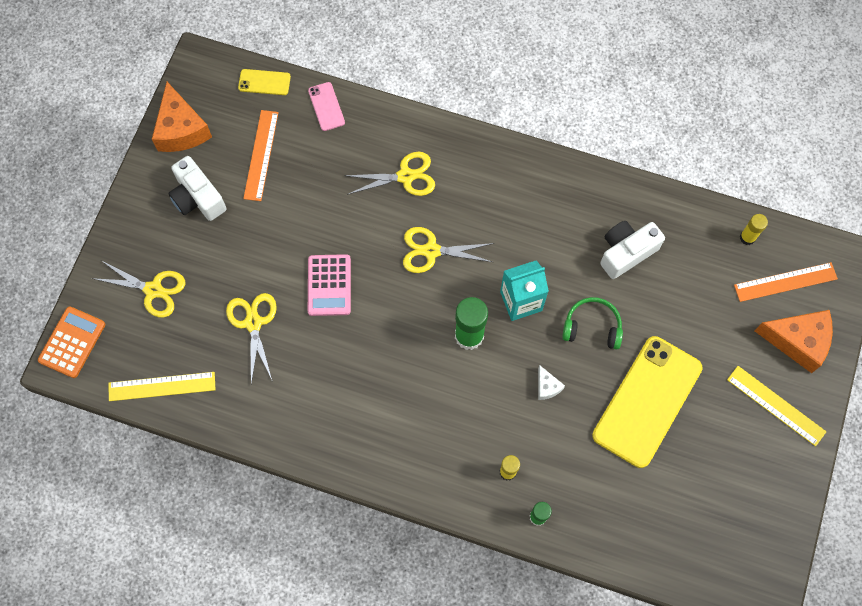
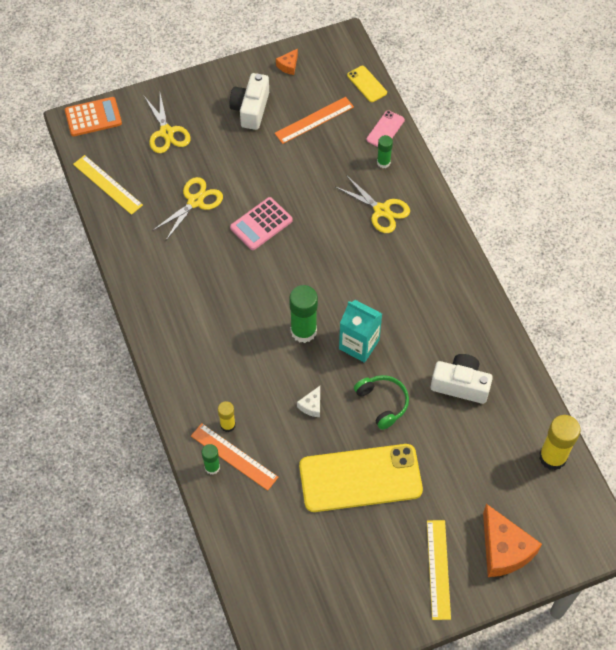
camera: 50 degrees right, 10 degrees down
(181, 129) = (288, 66): orange cheese -> orange cheese, size x0.47
(358, 135) = (383, 162): none -> green glue stick
(431, 251) = (343, 264): yellow scissors -> none
(747, 237) = (552, 457): yellow glue stick -> yellow glue stick, size x1.78
(785, 282) = (543, 508): orange ruler -> orange ruler (234, 456)

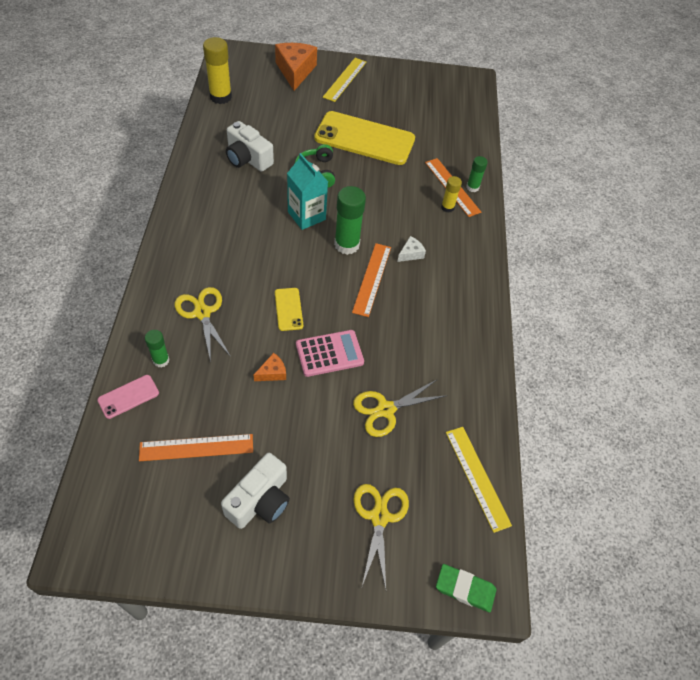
camera: 160 degrees left, 5 degrees down
(93, 117) = (465, 589): orange calculator -> green eraser
(262, 306) = (372, 279): none -> orange ruler
(288, 66) = (173, 545): orange cheese -> orange cheese (272, 372)
(311, 405) = (373, 192): white cheese -> white cheese (410, 254)
(367, 84) = (101, 467): yellow phone -> yellow phone (288, 309)

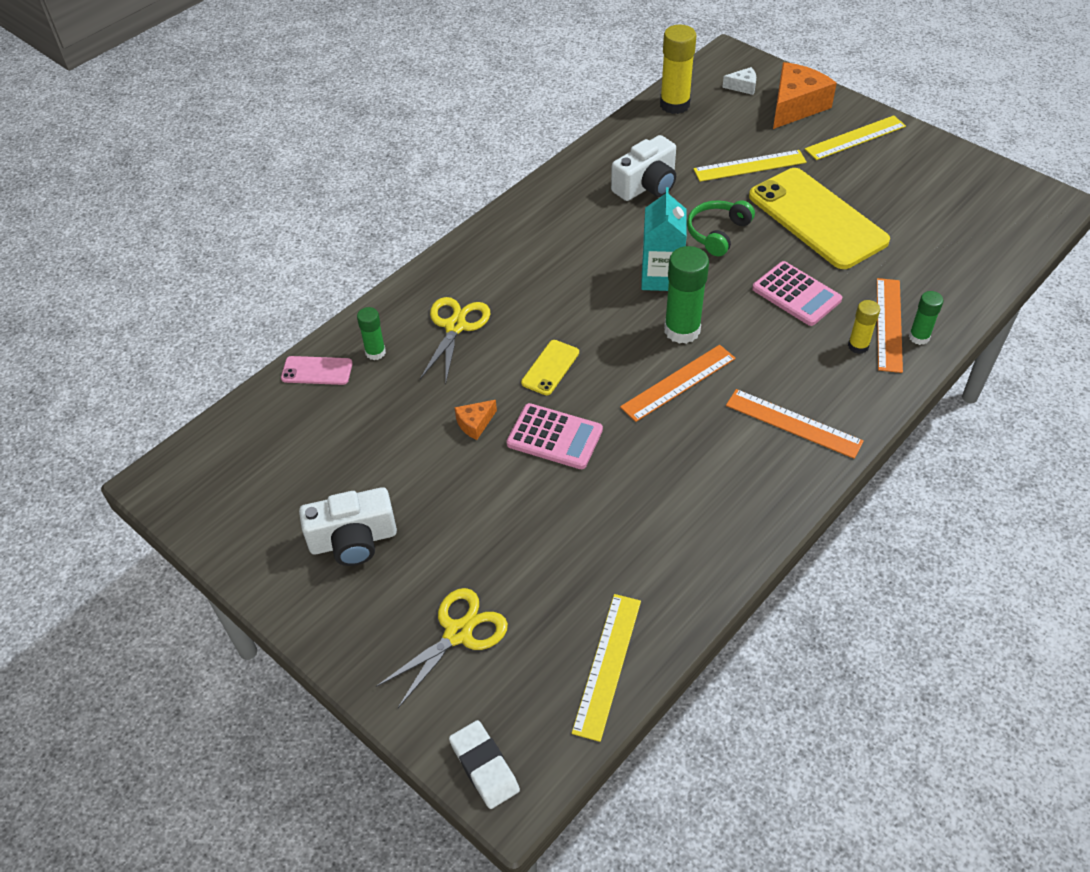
camera: 45 degrees right, 5 degrees down
(196, 447) = (337, 454): orange ruler -> orange ruler (793, 423)
(247, 158) = (646, 185): white camera -> white camera turned 120 degrees counterclockwise
(272, 372) = (475, 423): orange cheese -> orange cheese turned 135 degrees clockwise
(300, 120) = (750, 166): none -> yellow ruler
(386, 409) = (565, 530): yellow scissors -> none
(391, 191) = (796, 294): none -> pink calculator
(410, 254) = (755, 377): white cheese -> white cheese (743, 86)
(465, 589) = (484, 766): green eraser -> white eraser

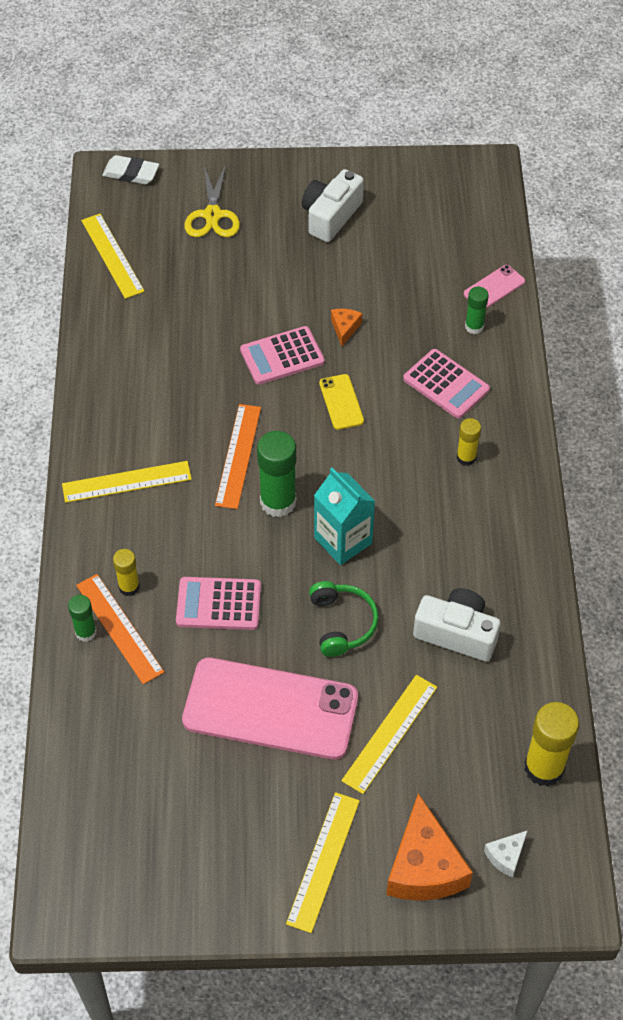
camera: 135 degrees right, 5 degrees up
(455, 326) = (446, 384): yellow scissors -> pink calculator
(508, 271) = (466, 457): none -> yellow glue stick
(646, 185) = (457, 633): white camera -> white camera turned 105 degrees clockwise
(793, 423) = (126, 481): orange ruler -> yellow ruler
(817, 219) = (270, 708): yellow phone -> pink phone

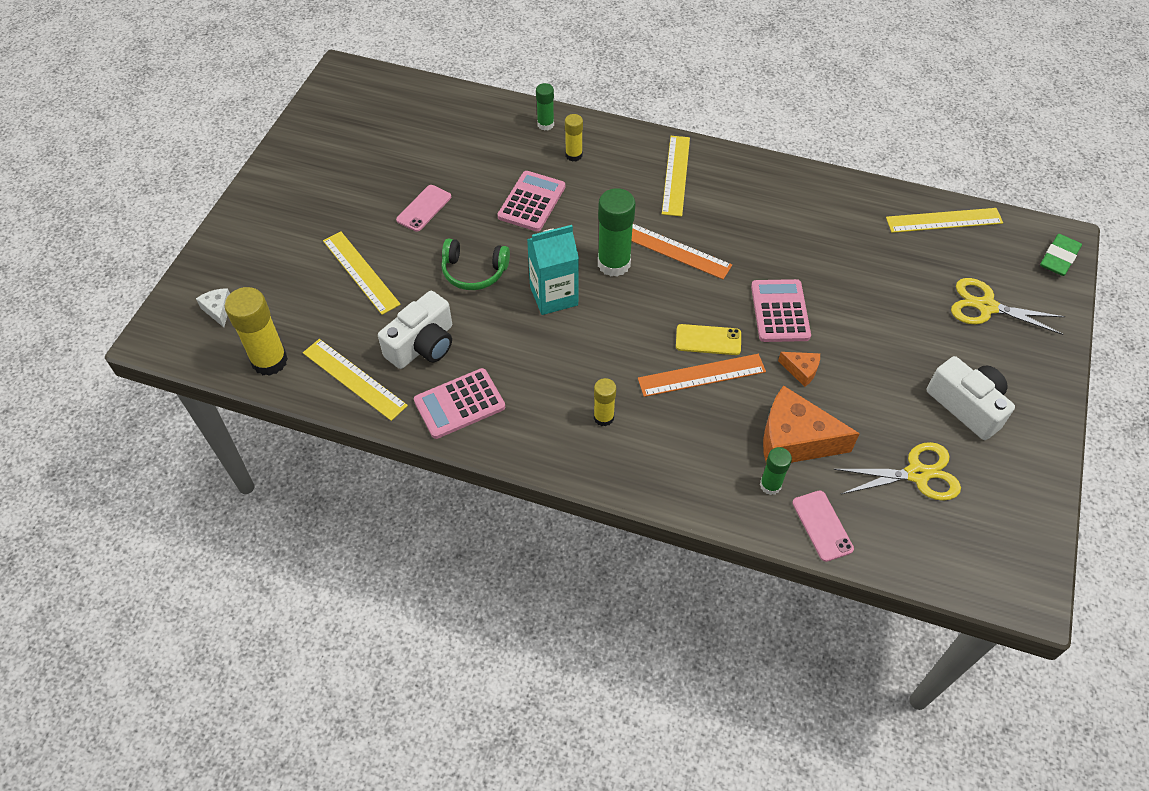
camera: 110 degrees right, 0 degrees up
(119, 628) = (539, 142): orange ruler -> orange ruler (701, 375)
(131, 173) = (1058, 258): white eraser -> green eraser
(270, 708) = (424, 208): pink phone -> pink phone, size x0.43
(323, 861) = (288, 205): yellow ruler -> yellow ruler (354, 379)
(415, 238) = (917, 474): none -> yellow scissors
(424, 866) = (245, 259): orange cheese -> orange cheese (794, 440)
(446, 384) = (700, 432): pink calculator -> pink calculator (459, 404)

